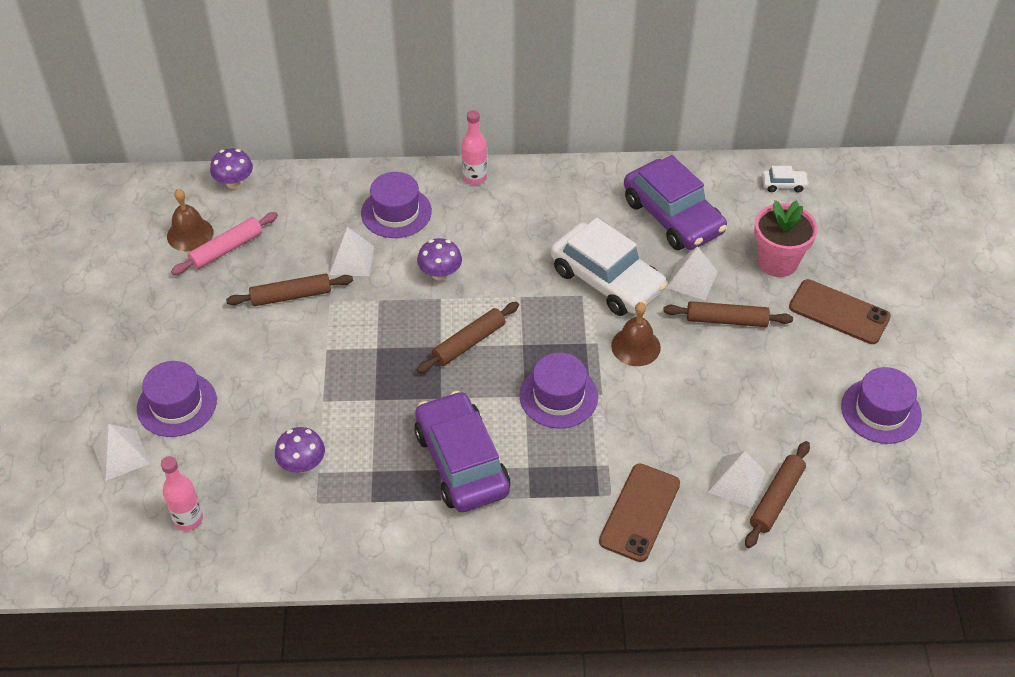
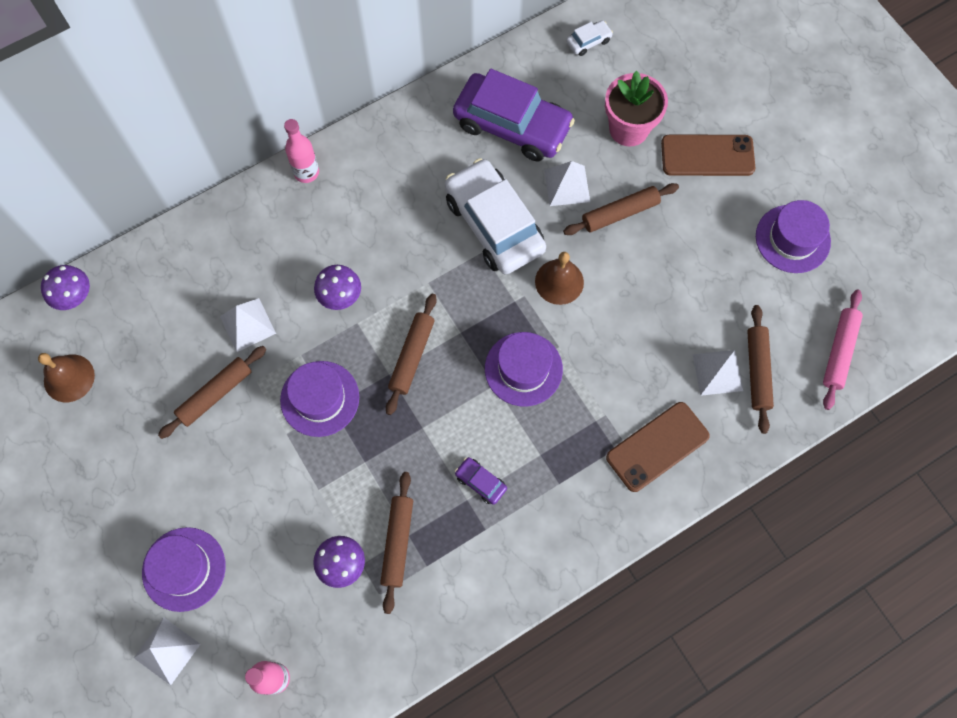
camera: 30 degrees left, 20 degrees up
(227, 249) = (117, 376): pink rolling pin -> pink rolling pin (839, 351)
(359, 472) = (398, 542): none -> brown rolling pin
(396, 212) = (256, 249): purple hat -> purple hat (320, 398)
(461, 462) = (480, 482): purple car -> purple car, size x0.41
(607, 280) = (494, 224): white car -> white car turned 135 degrees counterclockwise
(639, 512) = (657, 446): brown phone -> brown phone turned 60 degrees clockwise

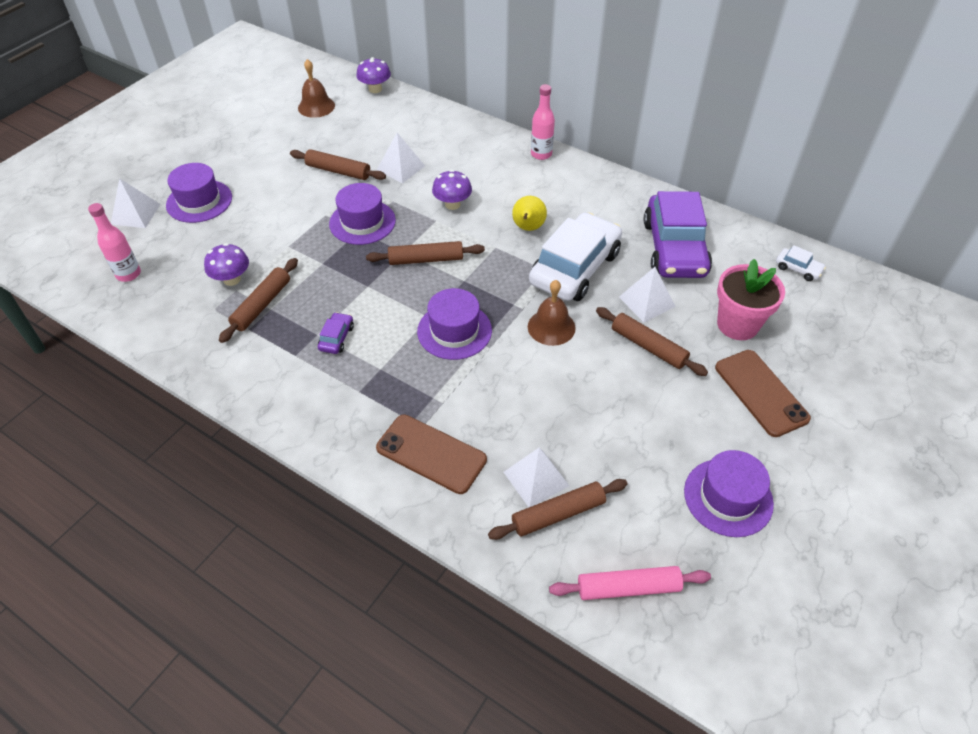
camera: 65 degrees right, 20 degrees down
(398, 542) = (262, 305): brown rolling pin -> brown rolling pin turned 45 degrees counterclockwise
(416, 240) = (528, 228): none -> yellow pear

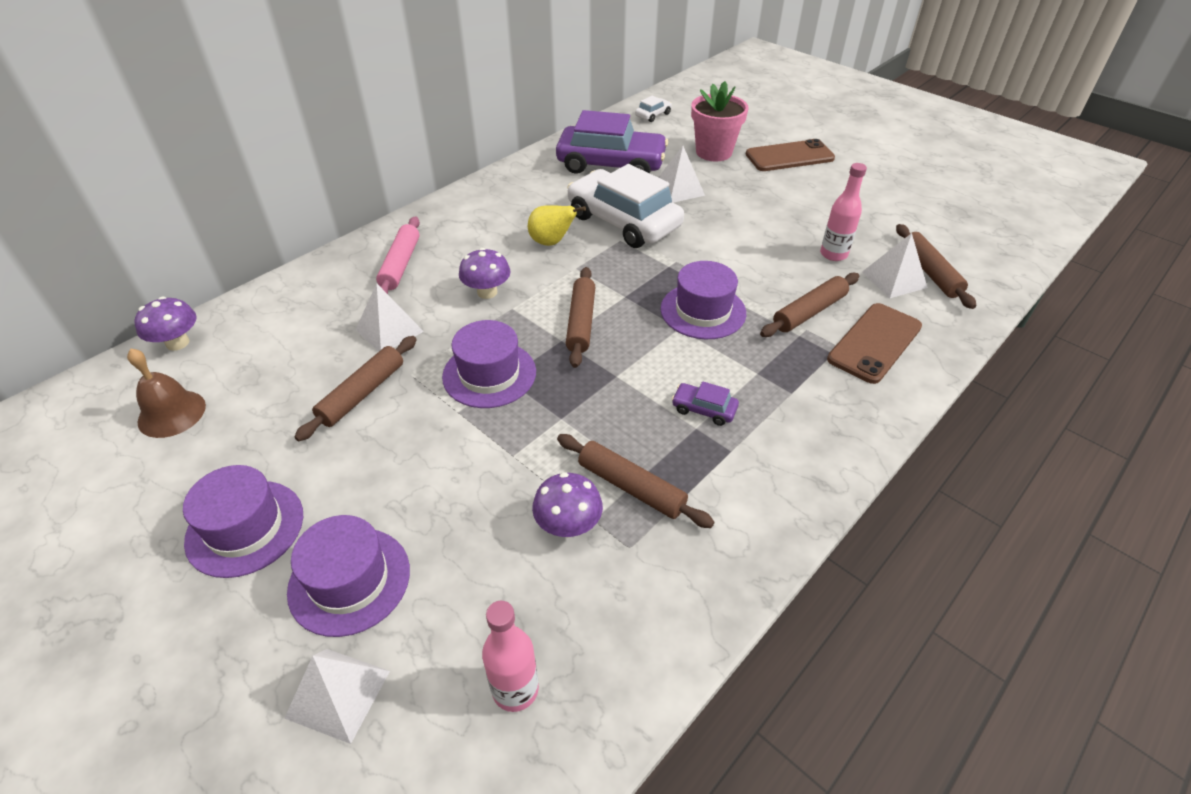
camera: 80 degrees left, 5 degrees down
(541, 154) = (426, 217): pink bottle -> pink bottle (833, 254)
(551, 327) = (705, 246): brown bell -> none
(628, 588) = (992, 247): pink rolling pin -> pink rolling pin (400, 264)
(648, 346) = (735, 198): brown rolling pin -> brown rolling pin (809, 312)
(728, 497) = (895, 189): purple hat -> purple hat (245, 528)

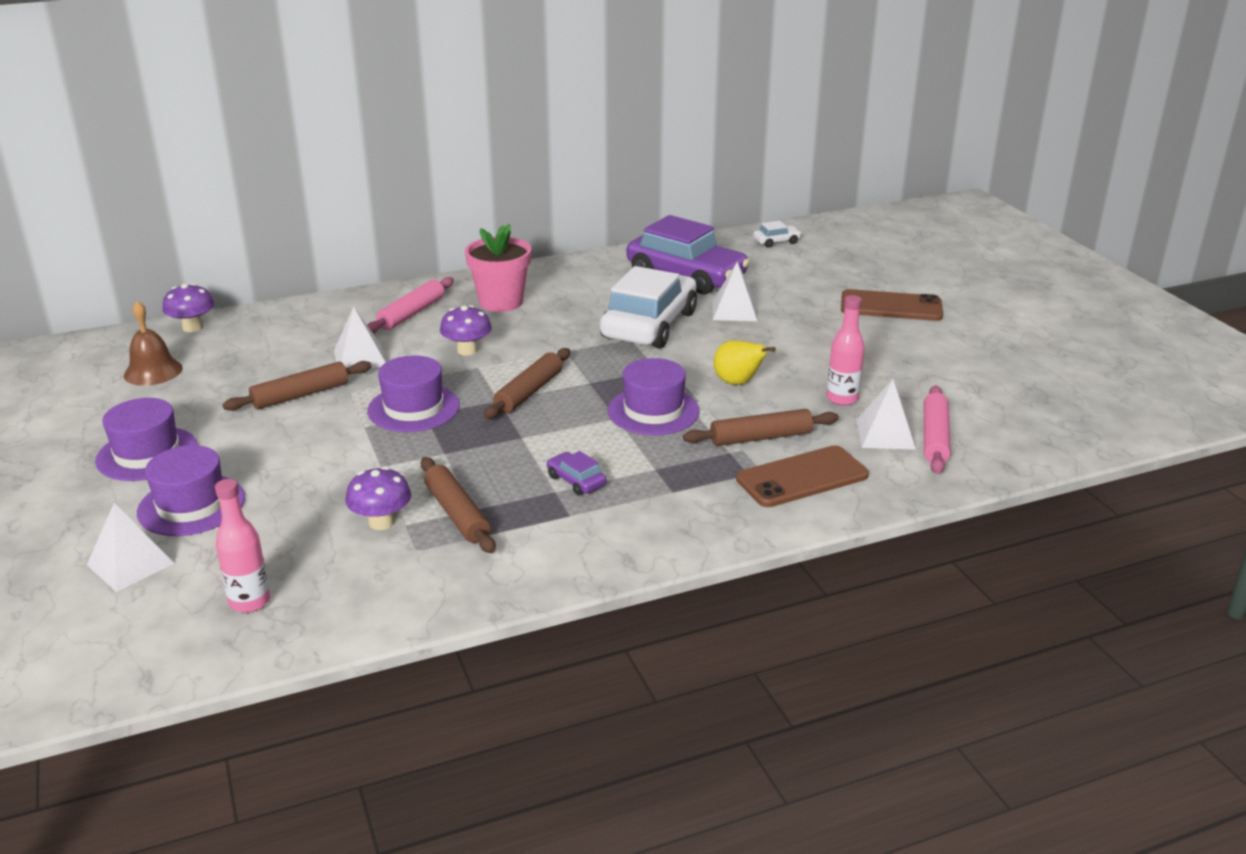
camera: 25 degrees right, 15 degrees down
(552, 242) = (562, 326): yellow pear -> yellow pear (738, 383)
(623, 221) = (649, 325): white car -> white car turned 45 degrees clockwise
(713, 152) = (808, 286): pink flower pot -> pink flower pot (501, 302)
(930, 272) = (935, 438): brown rolling pin -> pink rolling pin

